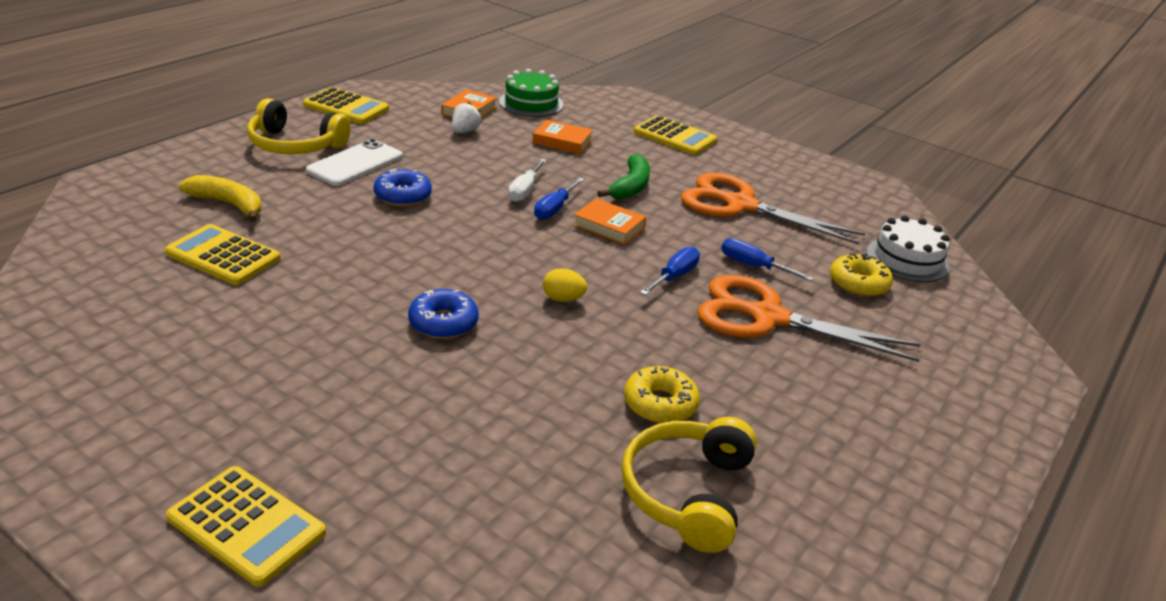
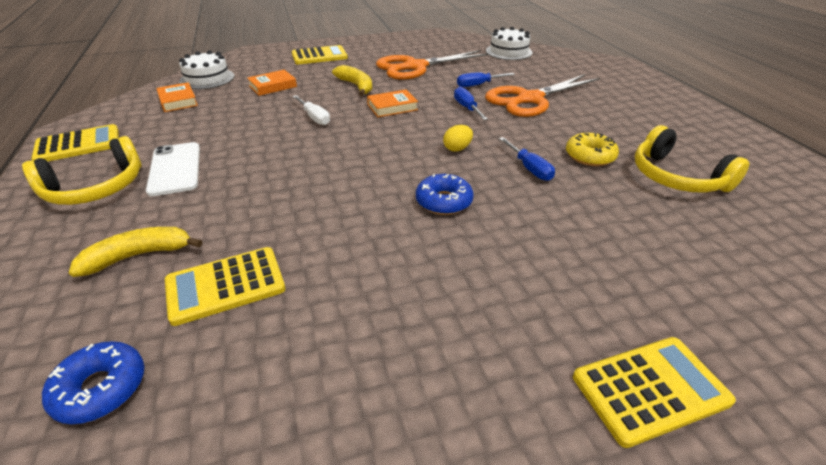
camera: 50 degrees left, 5 degrees up
(403, 196) = (255, 164): blue donut -> blue donut (101, 388)
(464, 131) = (204, 112): white strawberry -> none
(531, 103) = (207, 79): green cake -> white cake
(555, 209) = (350, 116): blue screwdriver -> blue screwdriver (529, 168)
(630, 186) = (356, 86): green banana -> yellow banana
(858, 283) = (519, 68): yellow donut -> none

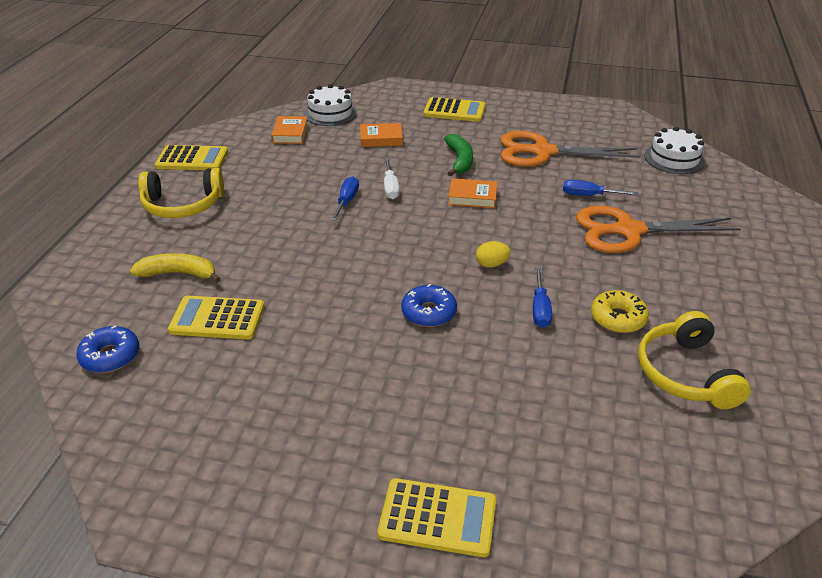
camera: 30 degrees right, 0 degrees up
(175, 169) = (245, 206): white phone -> none
(356, 86) = (459, 160): yellow banana -> green banana
(467, 108) = (547, 221): blue screwdriver -> blue screwdriver (346, 201)

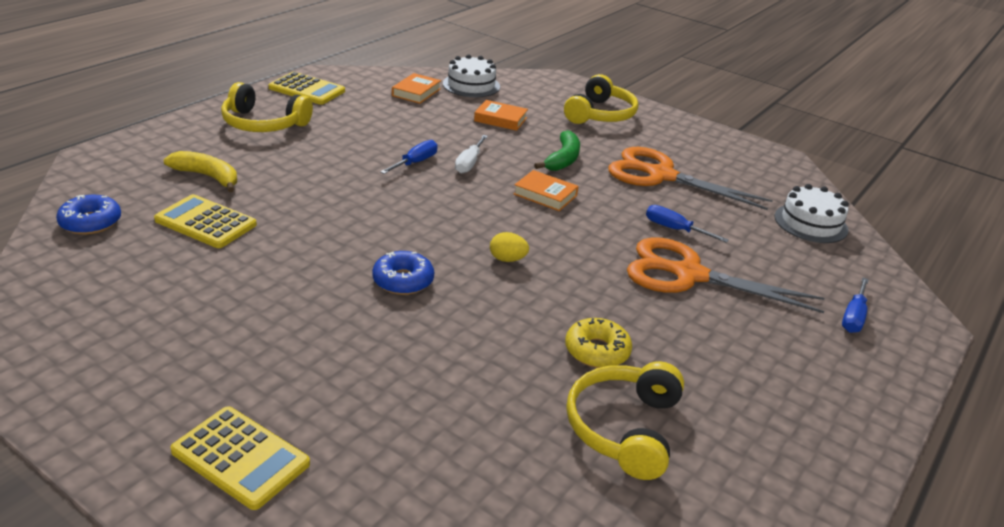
camera: 20 degrees right, 5 degrees down
(454, 111) = (600, 114): yellow calculator -> yellow headphones
(540, 309) = (520, 315): blue screwdriver -> blue screwdriver (853, 317)

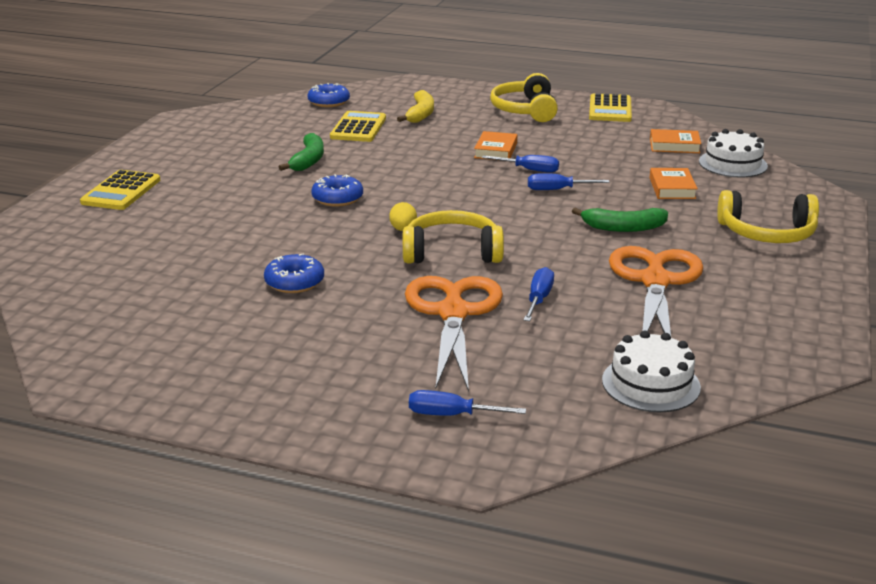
camera: 75 degrees right, 5 degrees down
(275, 277) = (308, 160): none -> green banana
(469, 163) = (557, 190): white screwdriver -> blue screwdriver
(545, 195) = (536, 229): orange book -> orange book (495, 150)
(597, 351) = (294, 282): yellow donut -> blue donut
(624, 428) = (200, 303): yellow headphones -> yellow headphones (452, 252)

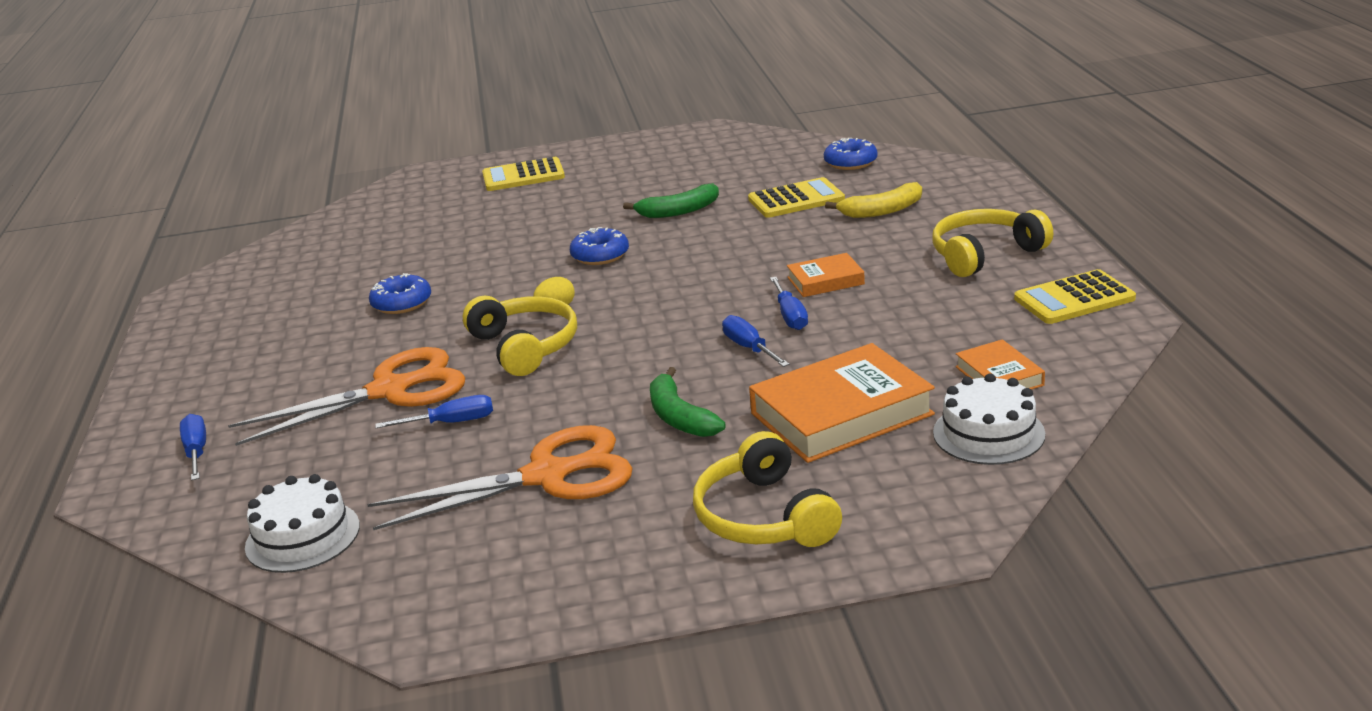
camera: 65 degrees right, 0 degrees up
(672, 188) = (841, 414): orange book -> orange book, size x1.92

